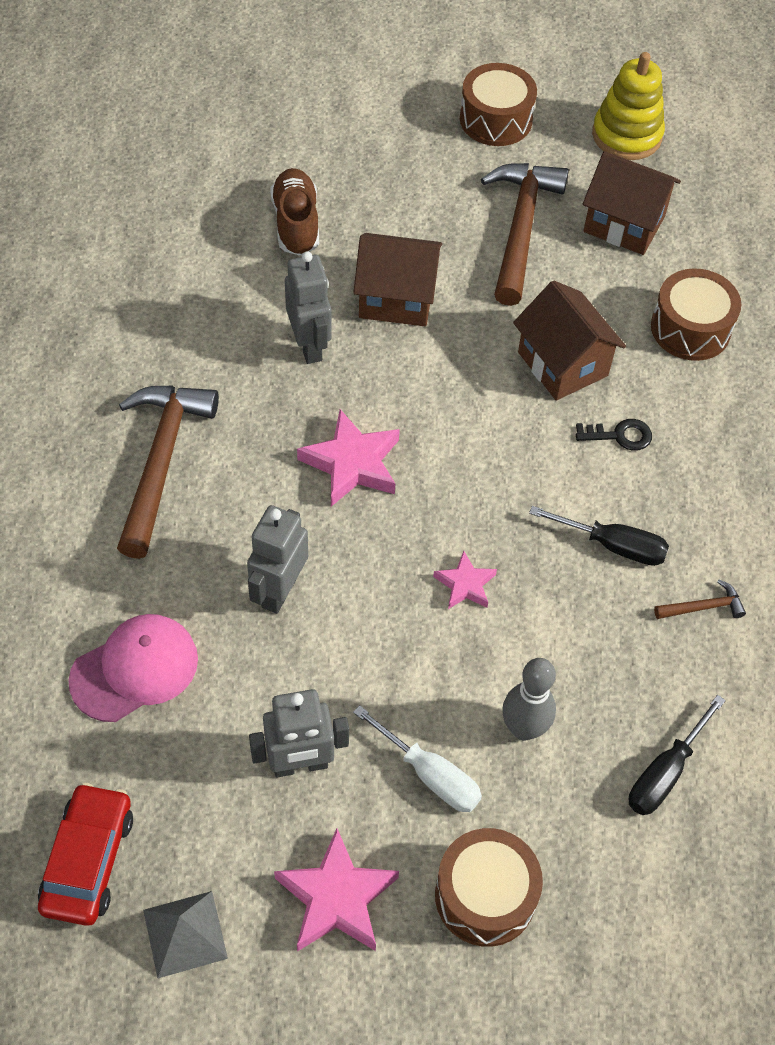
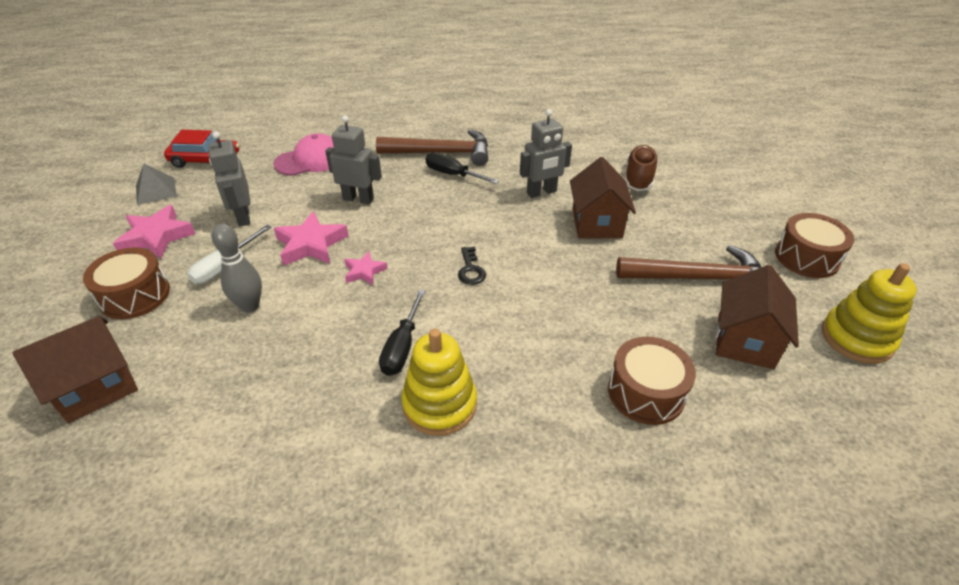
camera: 85 degrees right, 15 degrees down
(135, 669) = (310, 160): pink cap -> pink cap turned 75 degrees counterclockwise
(296, 224) = (638, 178): brown shoe -> brown shoe turned 60 degrees counterclockwise
(352, 463) = (454, 217): pink star -> pink star (311, 244)
(562, 364) = (571, 309): brown house -> brown house (96, 387)
(619, 435) = (510, 347): black key -> black key (471, 270)
(665, 772) = (198, 386): black screwdriver -> black screwdriver (453, 175)
(701, 514) = (439, 404): none -> yellow stacking toy
(703, 607) = (345, 407): brown hammer -> none

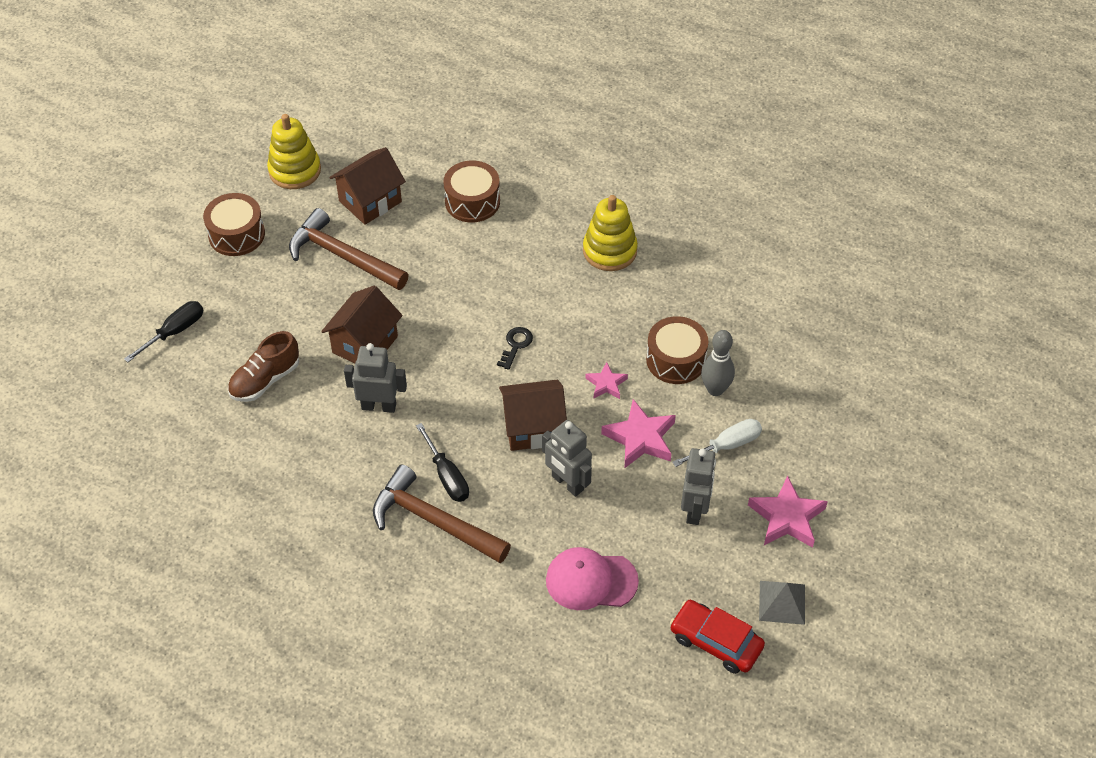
camera: 150 degrees left, 10 degrees up
(96, 387) = (842, 364): brown house -> brown house (533, 428)
(135, 295) = (811, 444): brown drum -> brown drum (676, 360)
(402, 346) = (612, 301): black screwdriver -> black screwdriver (174, 332)

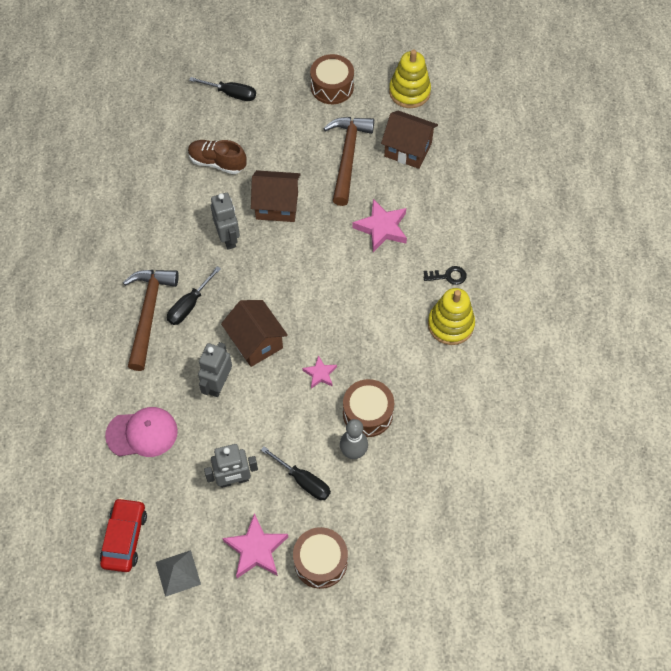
camera: 65 degrees right, 10 degrees up
(472, 201) = (446, 213): brown drum -> brown drum (320, 561)
(515, 345) = (325, 299): black key -> black key (448, 276)
(591, 580) = (142, 433): pink cap -> pink cap turned 105 degrees clockwise
(640, 438) = (281, 417): pink star -> pink star (382, 228)
(726, 446) = (303, 480): white screwdriver -> black screwdriver

